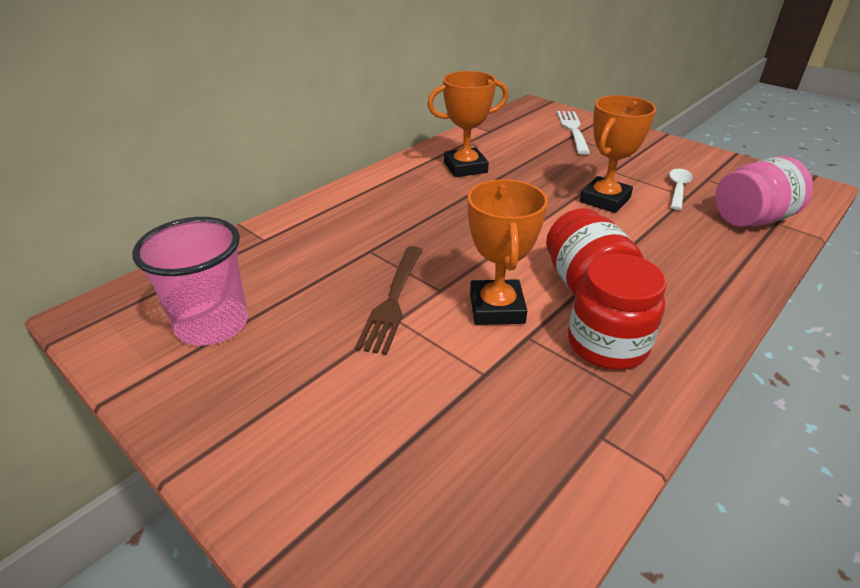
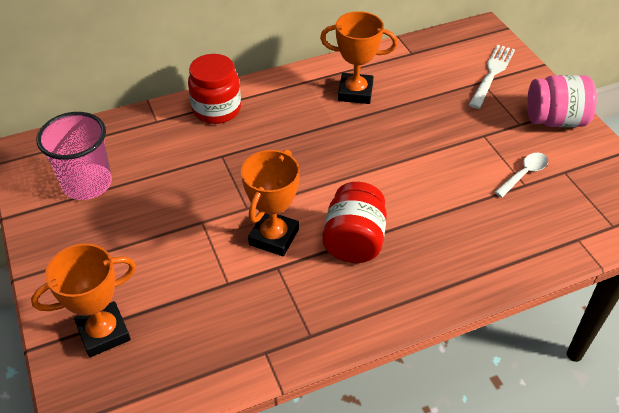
camera: 25 degrees right, 10 degrees up
(393, 300) = (209, 205): brown fork -> none
(605, 200) = (445, 165): orange trophy -> orange trophy (103, 332)
(607, 344) = (326, 294): red jar -> red jar (217, 109)
(751, 219) = (557, 228): pink jar -> pink jar (555, 120)

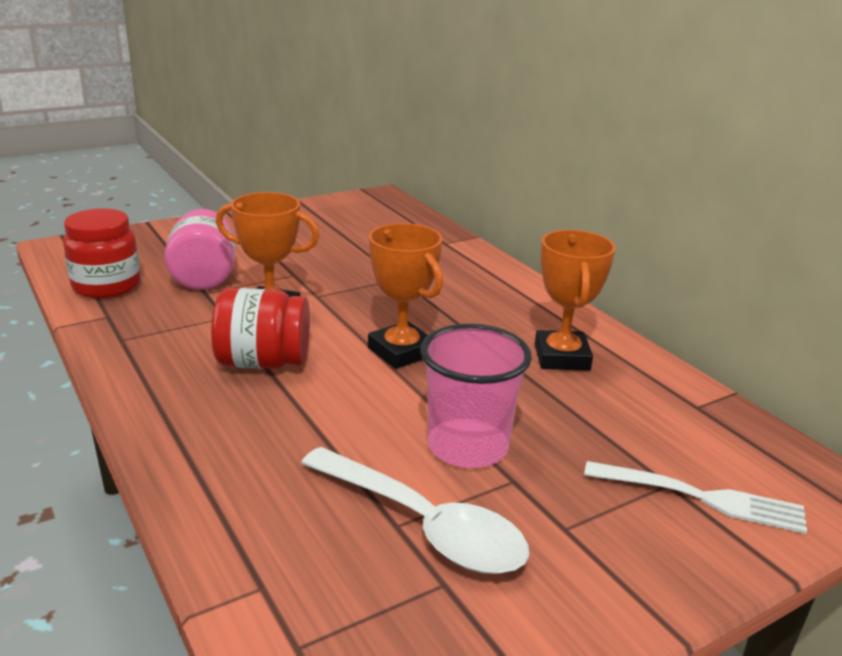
camera: 80 degrees right, 20 degrees down
(87, 184) = (342, 222): pink cup -> pink cup (467, 447)
(103, 332) = (156, 245): orange trophy -> orange trophy (401, 351)
(217, 109) = (478, 270): red jar -> red jar (106, 286)
(524, 174) = (424, 525): white spoon -> white spoon, size x1.90
(555, 120) = (600, 581): pink jar -> pink jar (204, 277)

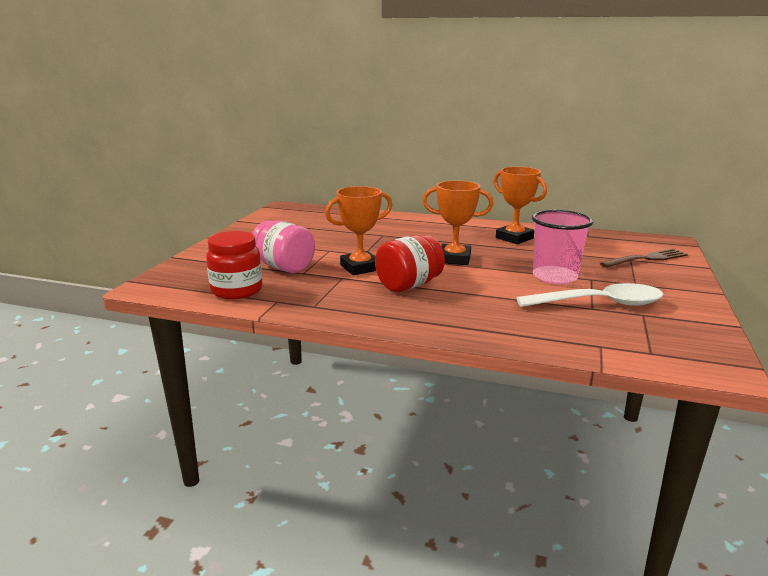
camera: 40 degrees left, 5 degrees down
(700, 497) = (646, 259): white fork -> brown fork

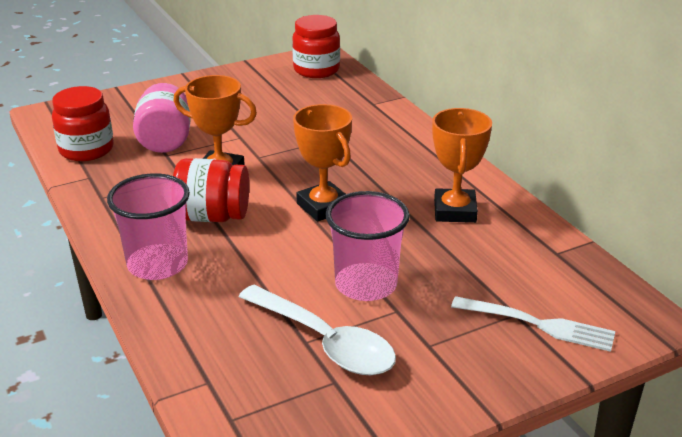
camera: 45 degrees right, 10 degrees up
(297, 212) = (316, 70): none -> red jar
(437, 317) = (157, 264): none -> pink cup
(646, 259) = (537, 324): brown fork -> white fork

